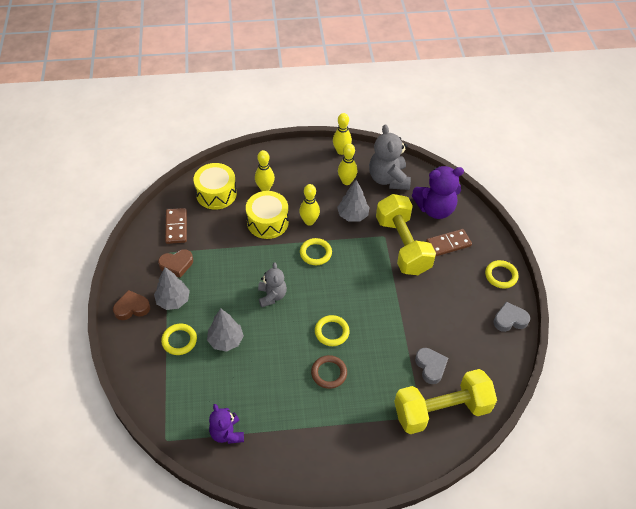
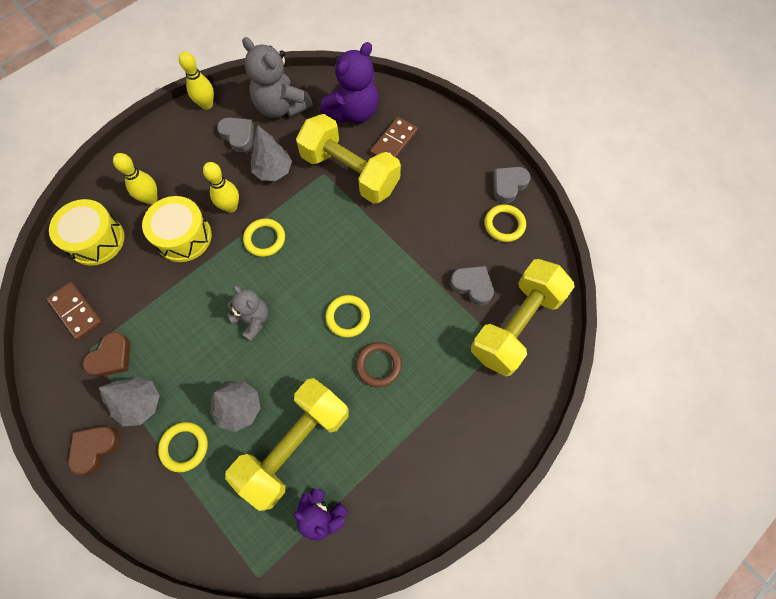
camera: 35 degrees left, 15 degrees up
(241, 383) = (294, 445): none -> yellow dumbbell
(346, 181) = (238, 136): yellow bowling pin -> grey heart
(501, 276) = (467, 145): yellow ring -> yellow ring (504, 224)

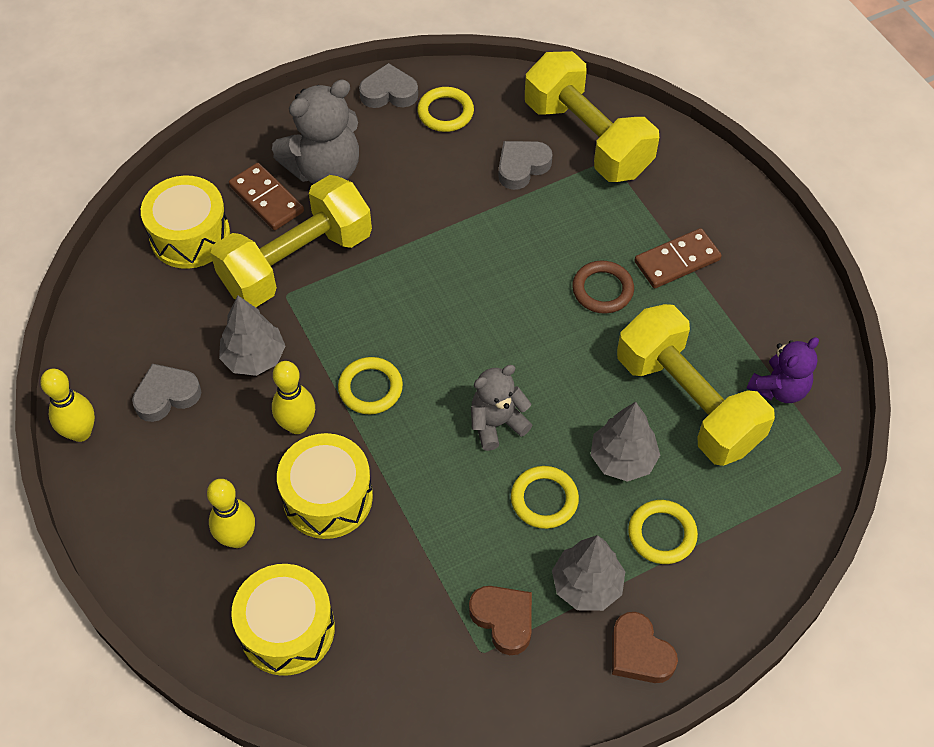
camera: 75 degrees left, 10 degrees down
(76, 311) = (410, 668): brown domino -> brown domino (677, 261)
(281, 107) = (136, 327): grey teddy bear -> grey teddy bear (325, 169)
(348, 317) = (525, 310): yellow ring -> yellow ring (544, 499)
(353, 112) = (190, 236): purple teddy bear -> yellow drum
(508, 185) = (389, 93): grey heart -> grey heart turned 120 degrees clockwise

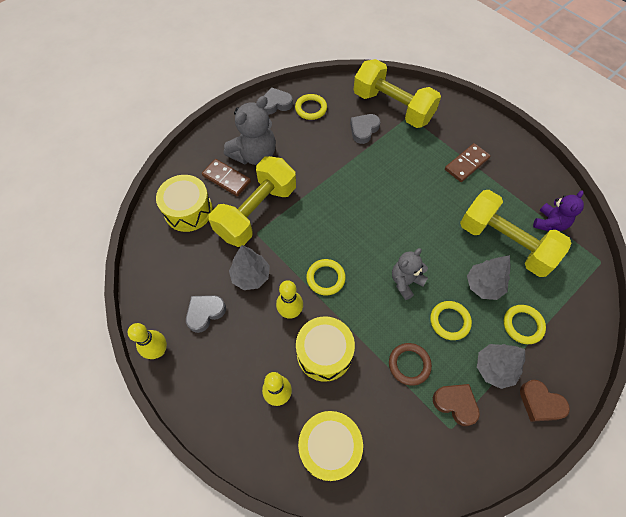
camera: 15 degrees left, 5 degrees up
(602, 290) = (433, 189): brown ring -> brown ring (409, 364)

